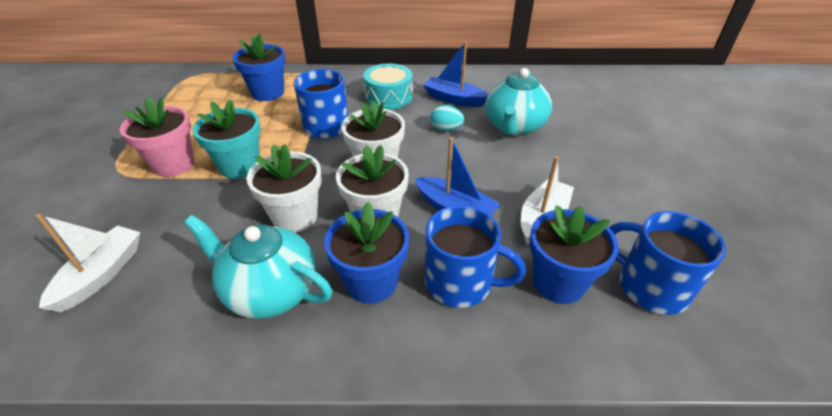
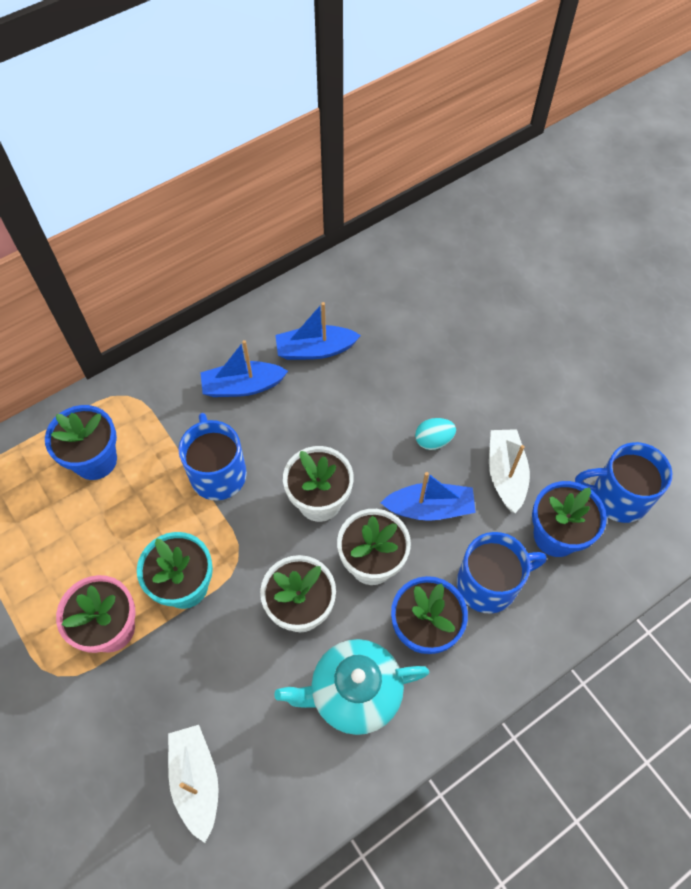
camera: 35 degrees left, 20 degrees up
(388, 97) = (242, 386): turquoise drum -> blue boat
(446, 129) = (343, 404): turquoise egg -> turquoise egg (433, 440)
(514, 127) = (405, 361): turquoise teapot -> none

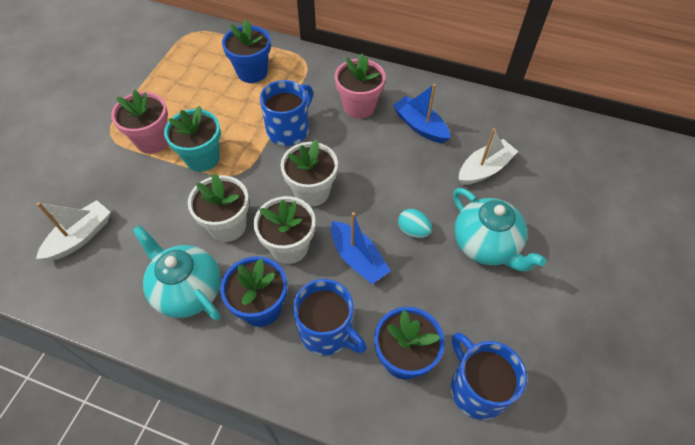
camera: 55 degrees right, 5 degrees down
(242, 386) = (359, 106): blue boat -> pink flower pot
(491, 392) = (486, 245): none -> turquoise teapot
(505, 474) = (426, 292): white boat -> white boat (484, 169)

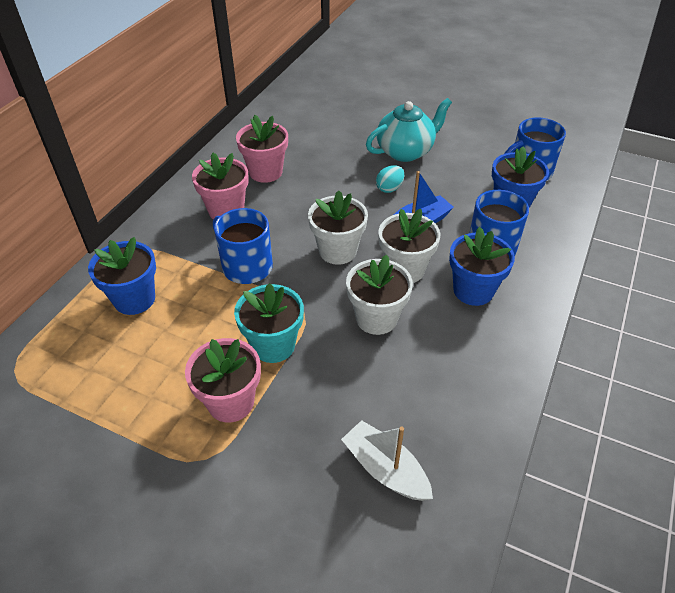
camera: 85 degrees left, 10 degrees down
(187, 290) = (457, 349): turquoise teapot -> none
(420, 126) = (265, 172): blue boat -> pink flower pot
(484, 169) = (326, 142): white boat -> none

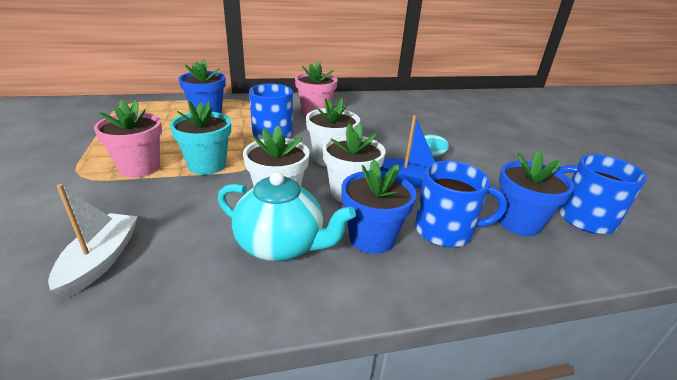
camera: 50 degrees right, 15 degrees down
(265, 172) = (368, 112): pink flower pot -> none
(405, 151) = (482, 150): turquoise teapot -> turquoise teapot (281, 245)

